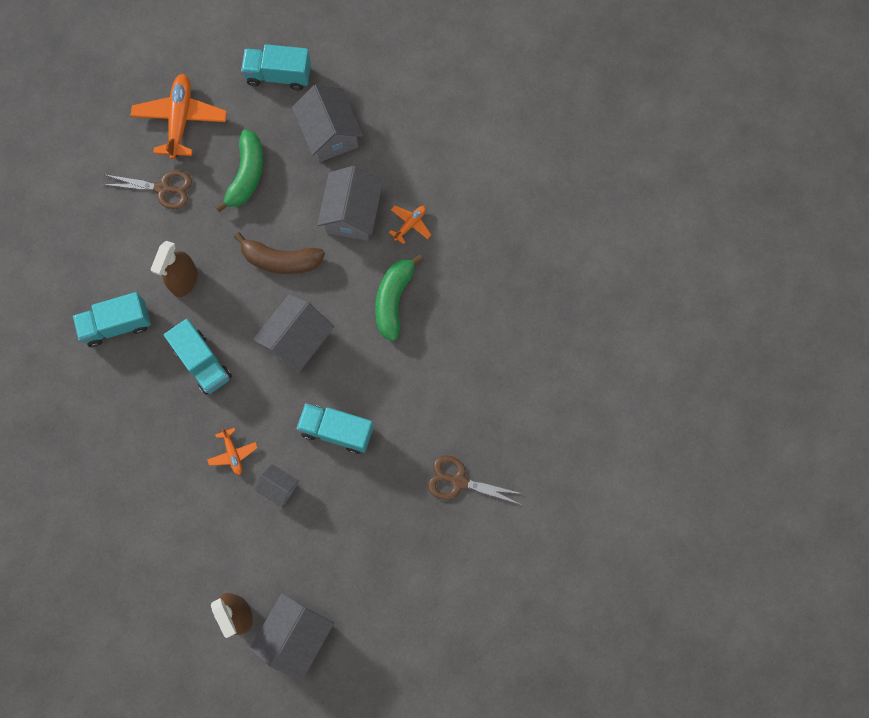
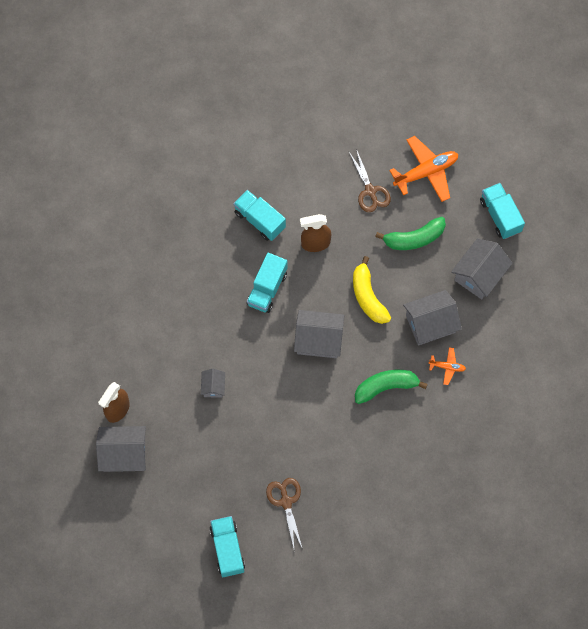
camera: 60 degrees right, 5 degrees down
(233, 453) = (218, 344): orange plane -> none
(281, 260) = (368, 296): brown banana -> yellow banana
(337, 431) = (273, 402): turquoise truck -> turquoise truck (227, 549)

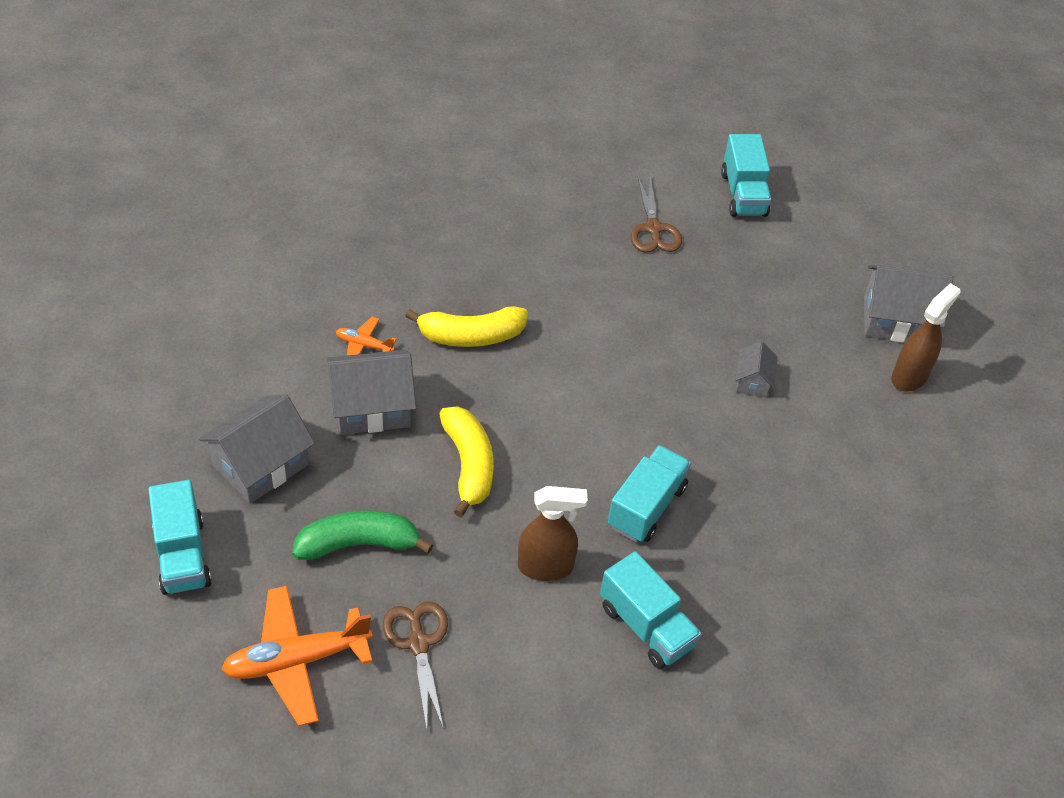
camera: 175 degrees left, 20 degrees down
(318, 340) = (568, 416): grey house -> none
(386, 386) = (471, 336): green banana -> yellow banana

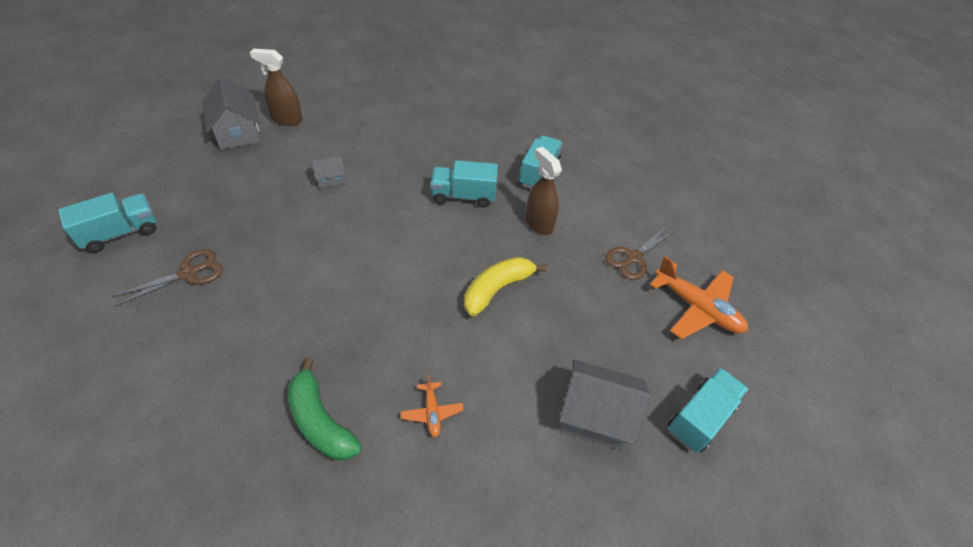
camera: 120 degrees left, 0 degrees up
(359, 544) = (601, 318): green banana -> green banana (320, 421)
(372, 408) = (490, 371): grey house -> none
(471, 336) = (377, 341): yellow banana -> none

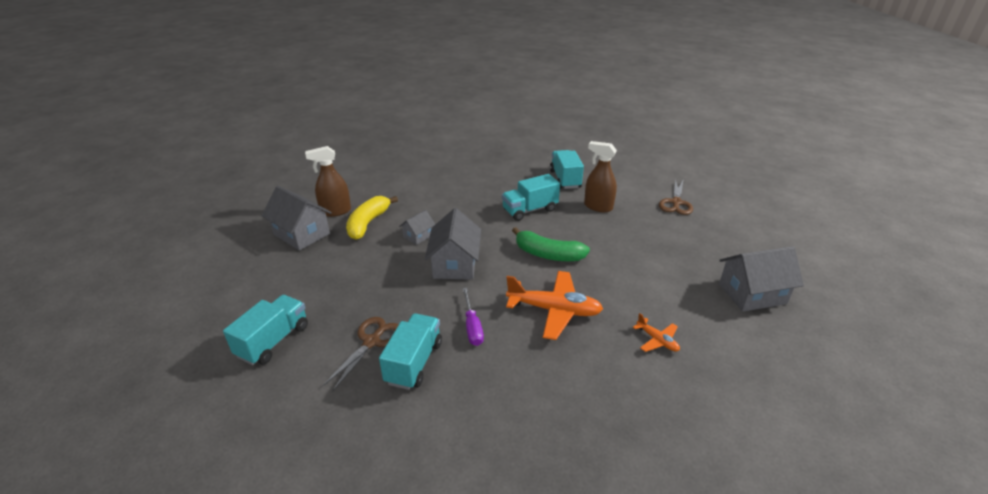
camera: 25 degrees left, 15 degrees down
(281, 302) = (472, 327): none -> purple screwdriver
(320, 421) = (589, 383): green banana -> green banana (548, 254)
(332, 226) = (455, 264): none -> grey house
(497, 289) = (615, 253): yellow banana -> yellow banana (368, 223)
(697, 308) = (740, 214): orange plane -> orange plane (554, 310)
(700, 418) = (806, 268): turquoise truck -> turquoise truck (414, 362)

